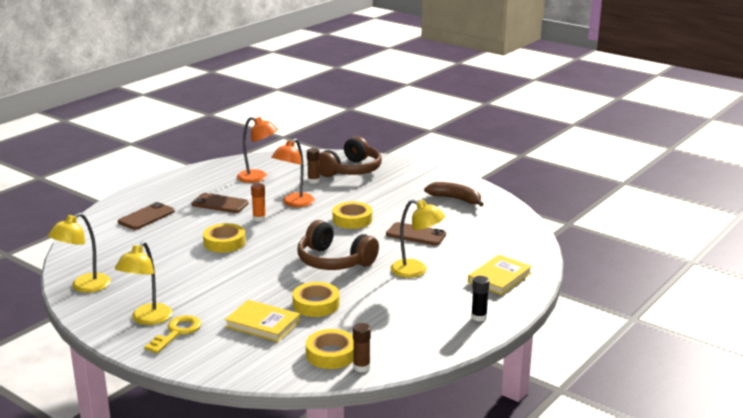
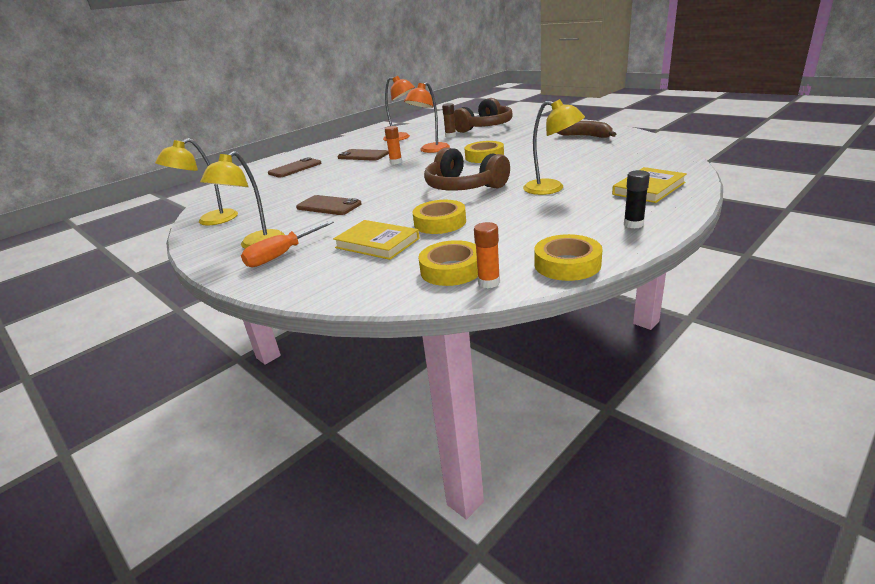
camera: 10 degrees right, 5 degrees up
(177, 332) = (281, 255): yellow key -> orange screwdriver
(224, 242) = (358, 180): yellow tape -> yellow tape (567, 264)
(361, 367) = (489, 282): brown glue stick -> orange glue stick
(416, 234) = (549, 162): brown phone -> brown phone (329, 206)

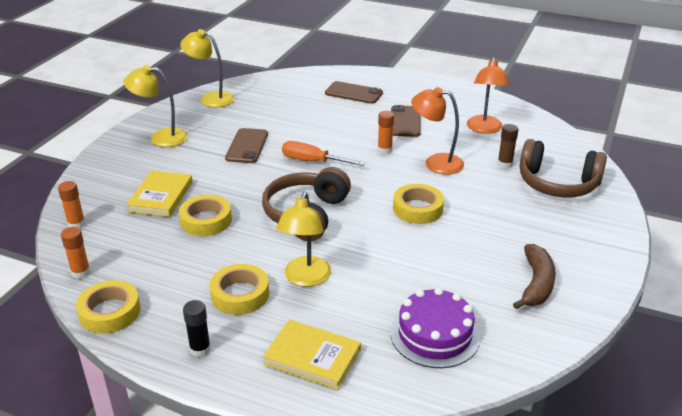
camera: 65 degrees right, 5 degrees up
(281, 255) = (140, 156): orange screwdriver -> orange screwdriver (312, 161)
(388, 289) = (76, 224): none -> orange glue stick
(451, 269) = (106, 248): yellow tape -> yellow tape (240, 294)
(629, 158) = (435, 334): none -> purple cake

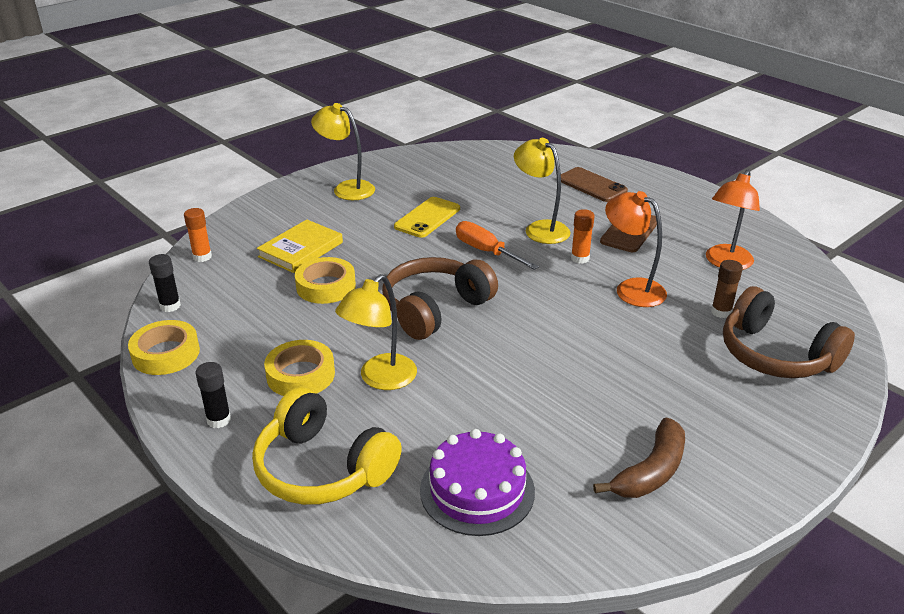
camera: 25 degrees right, 0 degrees up
(81, 272) = (170, 306): orange glue stick -> black glue stick
(211, 98) = (428, 158): yellow lamp -> yellow lamp (540, 228)
(247, 146) = (427, 218): brown phone -> yellow phone
(312, 357) = (323, 468): yellow book -> yellow headphones
(417, 209) = (568, 337): yellow tape -> none

